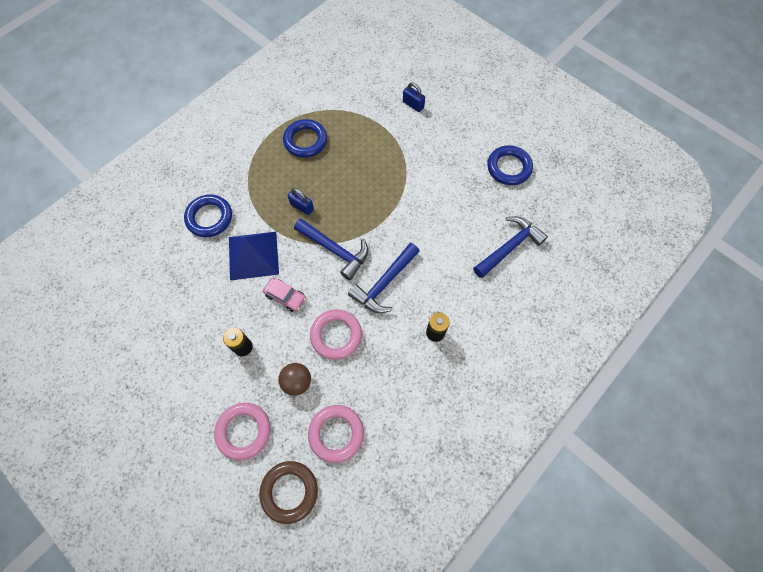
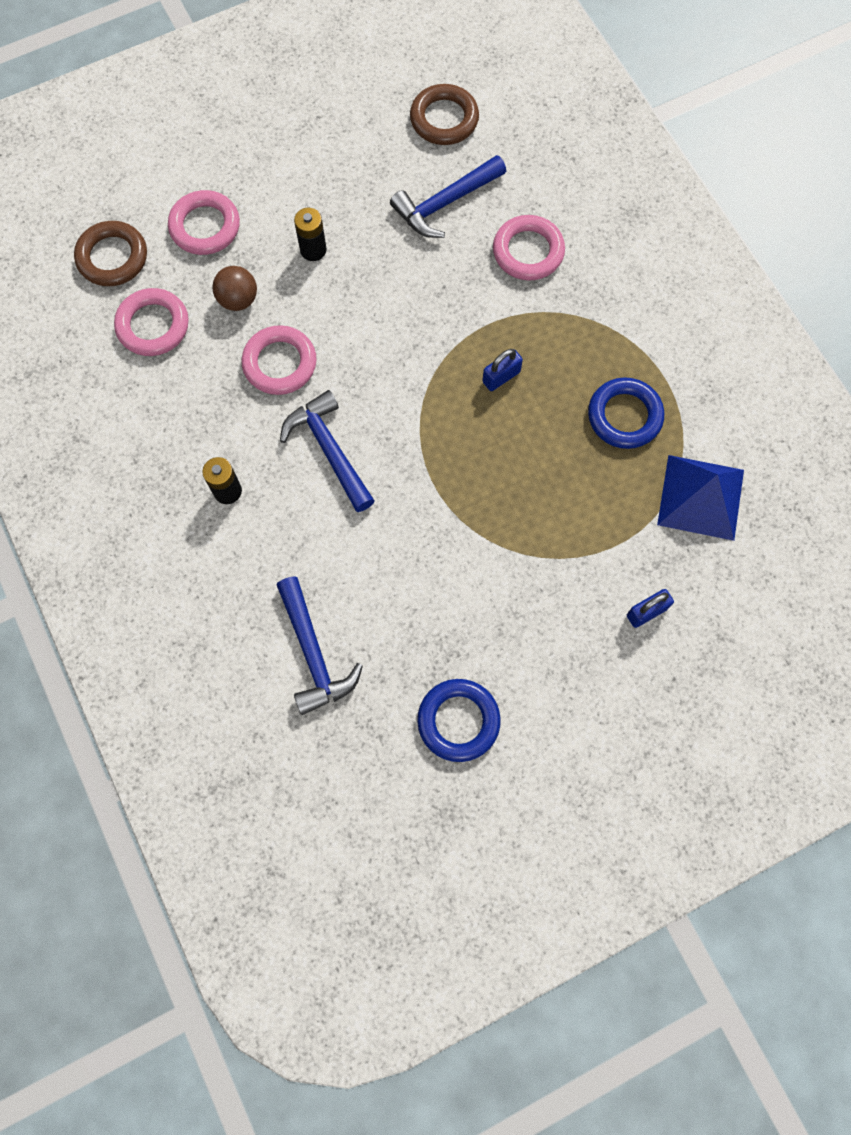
camera: 110 degrees right, 5 degrees up
(113, 299) = (444, 119): none -> brown ring
(209, 218) = (528, 251): blue ring -> pink ring
(253, 255) = (444, 293): blue pyramid -> blue pyramid (701, 497)
(285, 296) = (363, 317): pink car -> none
(335, 250) = (409, 401): blue hammer -> blue hammer (445, 203)

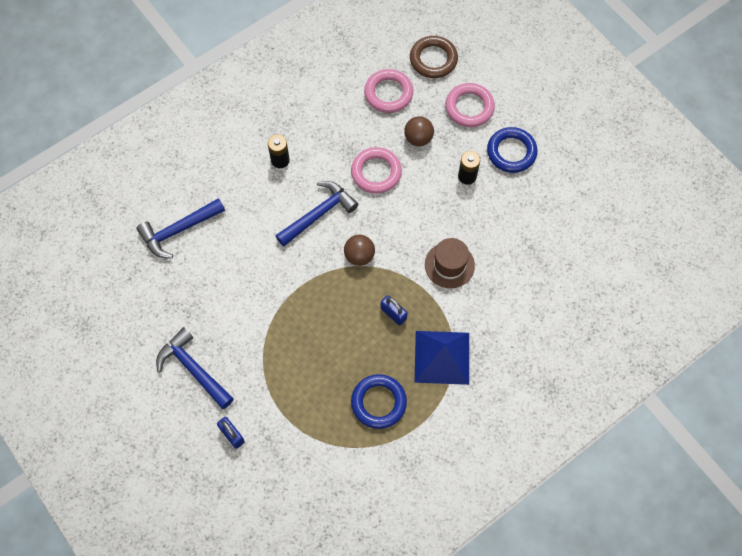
camera: 80 degrees right, 5 degrees down
(406, 406) = (359, 256): none -> brown ball
(442, 296) = (449, 265): none -> brown hat
(444, 119) = (598, 242): brown ring -> none
(445, 203) = (526, 255): blue hammer -> blue hammer (193, 369)
(458, 721) = (144, 323): blue ring -> blue ring (511, 152)
(528, 251) = (499, 317): pink ring -> none
(701, 497) = (324, 464): blue pyramid -> blue pyramid (442, 357)

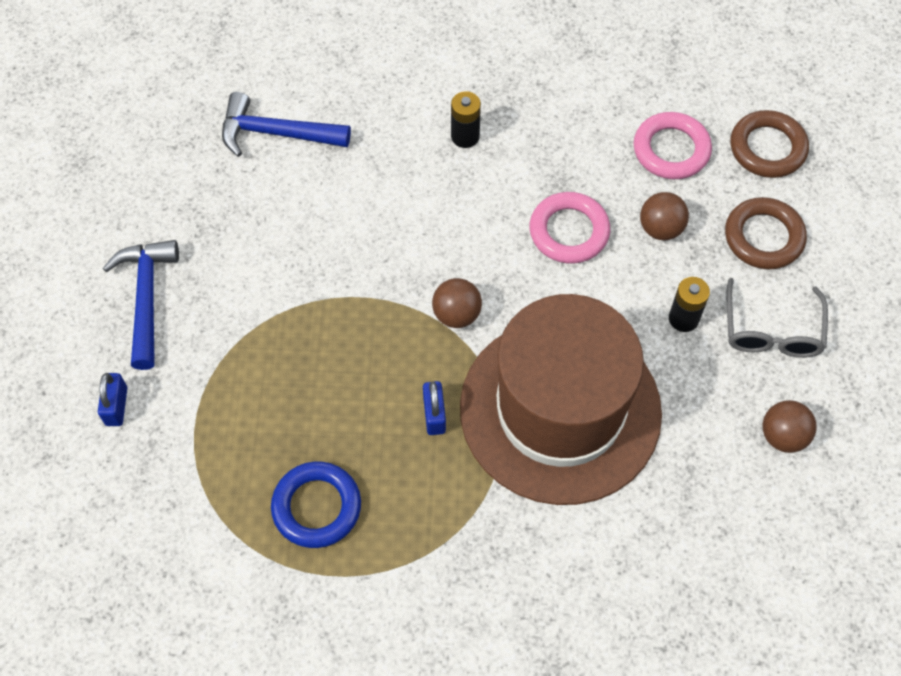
camera: 40 degrees right, 5 degrees down
(318, 214) = (453, 230): blue hammer -> none
(442, 357) = (445, 515): blue pyramid -> none
(449, 265) = (560, 410): brown hat -> brown hat, size x2.44
(469, 107) = (763, 237): pink ring -> brown ring
(511, 152) = (771, 331): blue ring -> grey glasses
(557, 199) = (783, 436): none -> brown ball

